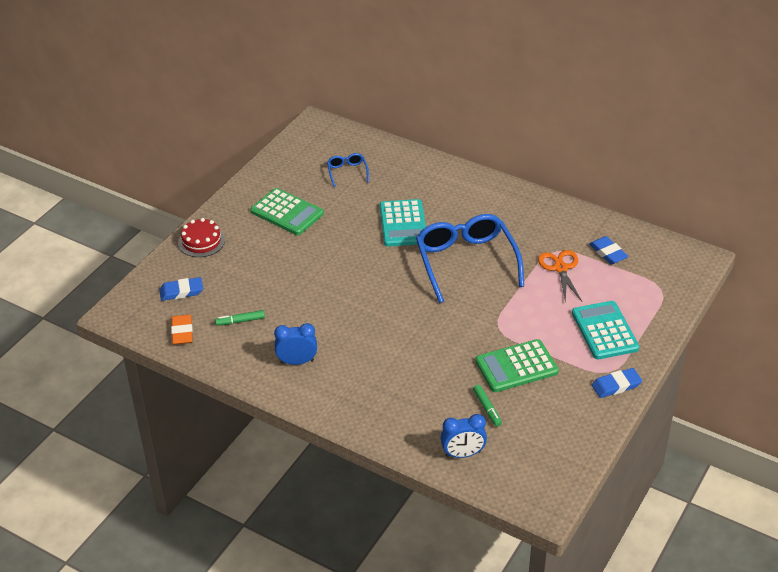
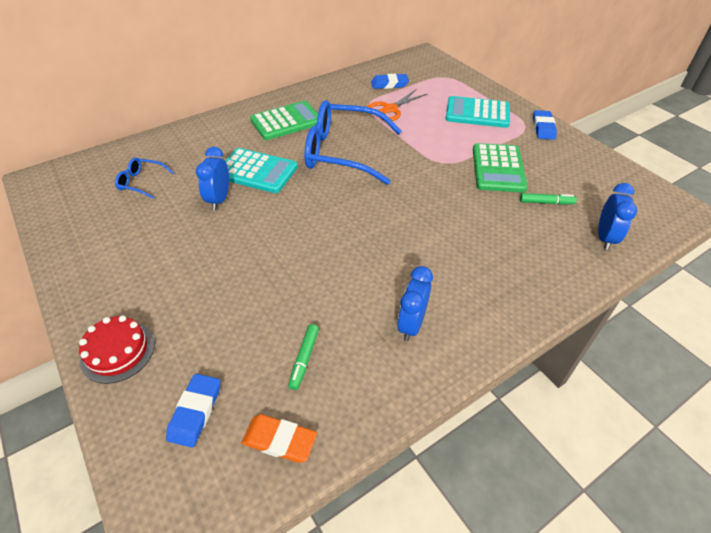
camera: 65 degrees left, 5 degrees up
(287, 212) = (152, 249): green calculator -> green calculator (286, 121)
(356, 219) = (219, 199): none -> blue clock
(560, 268) = (390, 109): orange scissors -> orange scissors turned 60 degrees counterclockwise

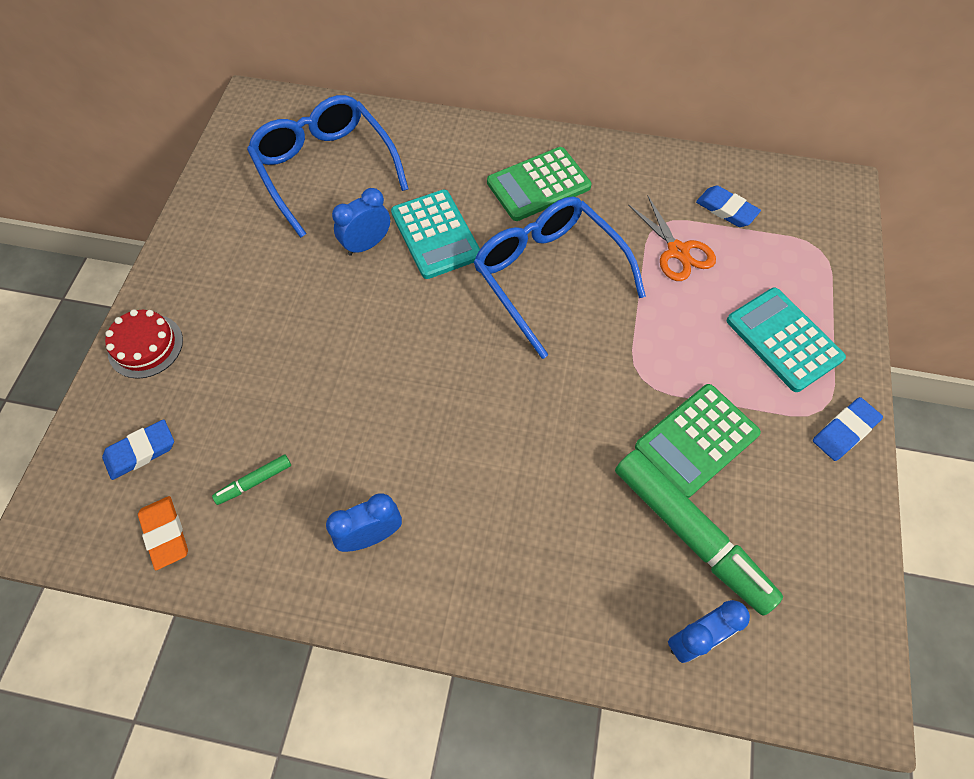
camera: 45 degrees right, 15 degrees up
(141, 182) = (325, 169): blue glasses -> blue glasses, size x2.27
(286, 121) = (538, 185): green calculator -> green calculator turned 135 degrees clockwise
(390, 109) = (678, 251): orange scissors -> orange scissors turned 120 degrees counterclockwise
(546, 202) = (690, 534): green marker -> green marker, size x2.35

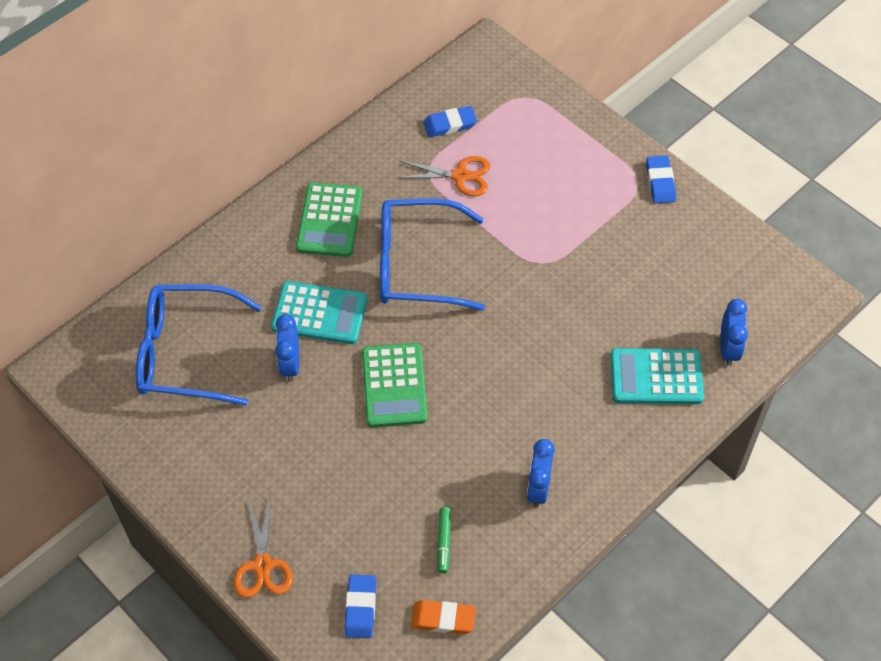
camera: 55 degrees left, 5 degrees down
(145, 346) = (262, 565): red cake -> orange scissors
(690, 534) = (665, 308): green marker -> none
(696, 440) = (608, 263): green calculator -> green calculator (394, 386)
(783, 339) = (575, 166): turquoise calculator -> turquoise calculator (656, 377)

